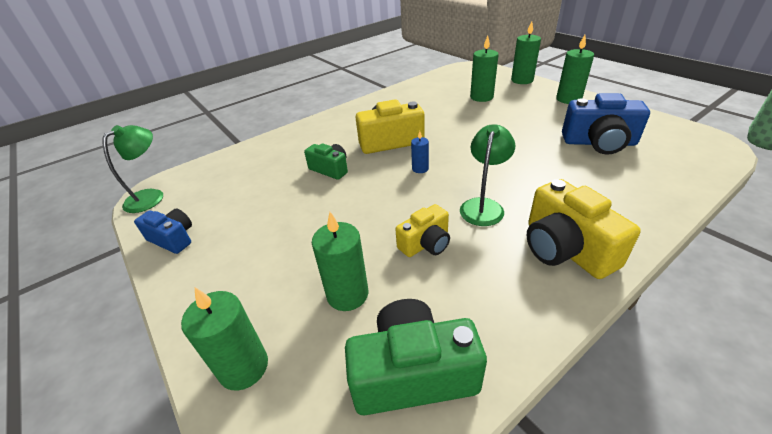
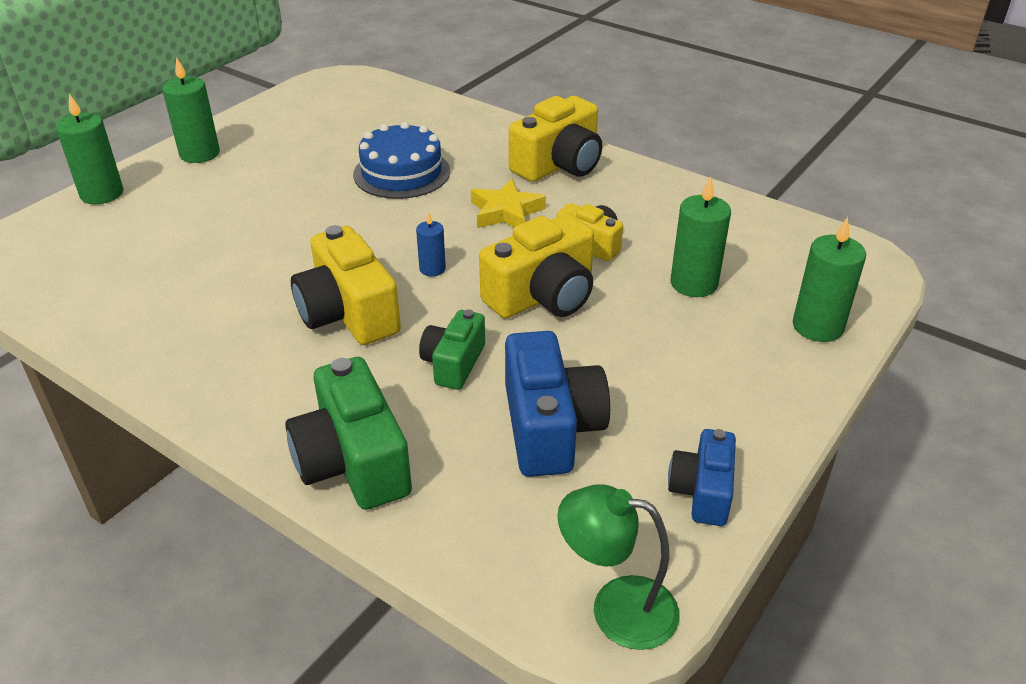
camera: 110 degrees left, 0 degrees up
(372, 208) = (543, 296): none -> yellow camera
(413, 373) = (748, 231): green camera -> green camera (353, 462)
(481, 97) = (171, 232): green candle -> none
(483, 206) = (506, 212): green lamp -> yellow star
(546, 164) = (401, 173): none -> blue cake
(599, 143) = (342, 138): blue camera -> blue camera (550, 427)

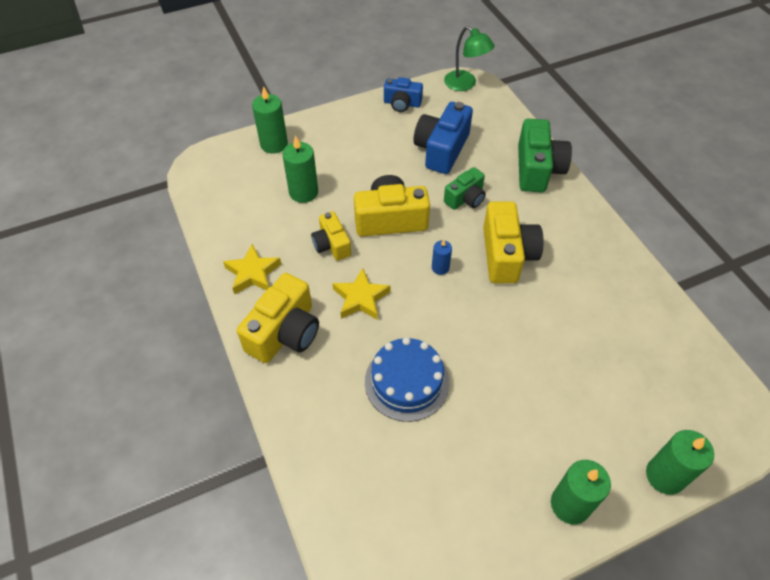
camera: 150 degrees left, 15 degrees up
(559, 165) = (285, 332): yellow camera -> yellow camera turned 135 degrees clockwise
(649, 192) = (253, 273): none -> yellow star
(702, 491) = (402, 103): blue camera -> blue camera turned 60 degrees clockwise

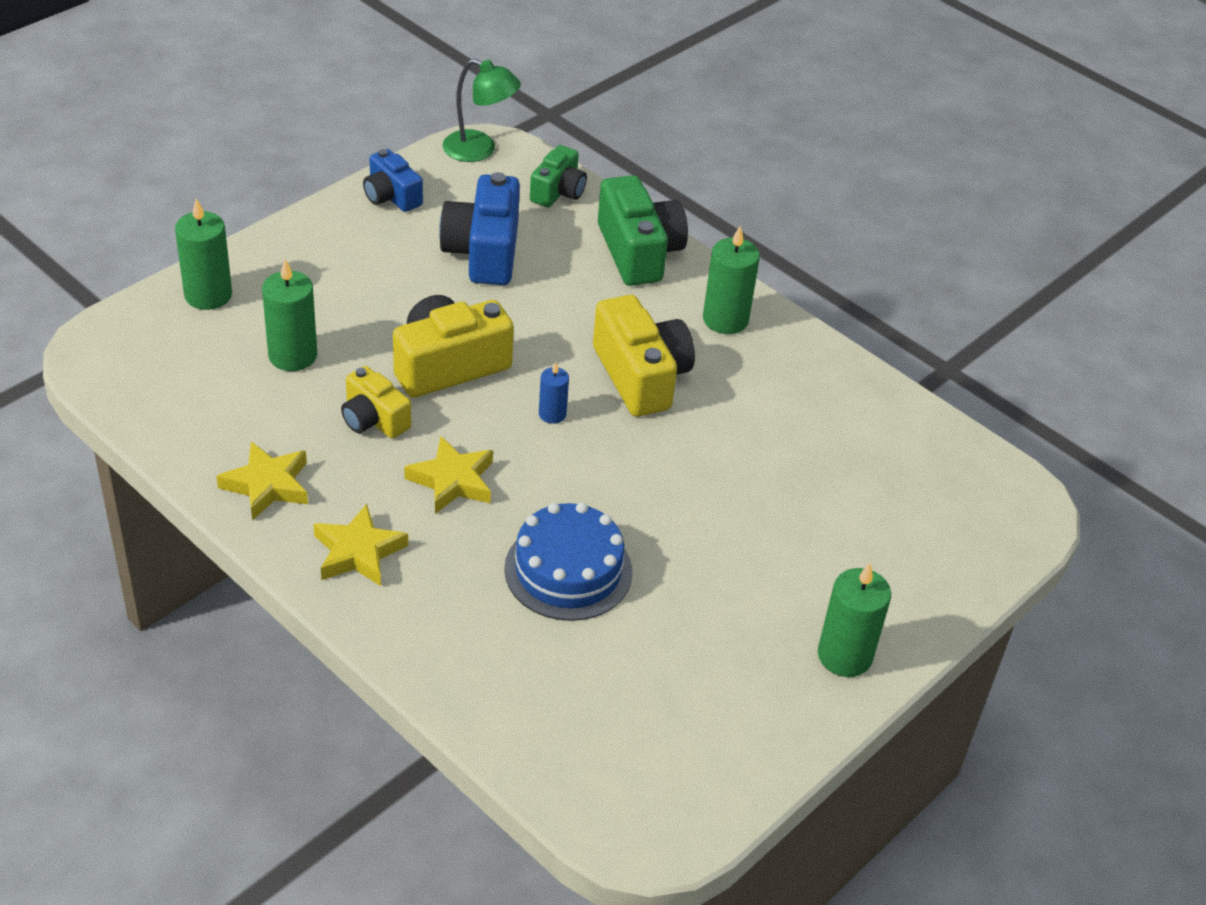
camera: 25 degrees left, 10 degrees down
(285, 332) = (358, 552): yellow camera -> yellow star
(402, 103) = (391, 196): blue camera -> blue camera turned 60 degrees clockwise
(465, 198) = (549, 313): green camera -> green camera (558, 191)
(665, 476) = (949, 592): green candle -> green candle (725, 319)

